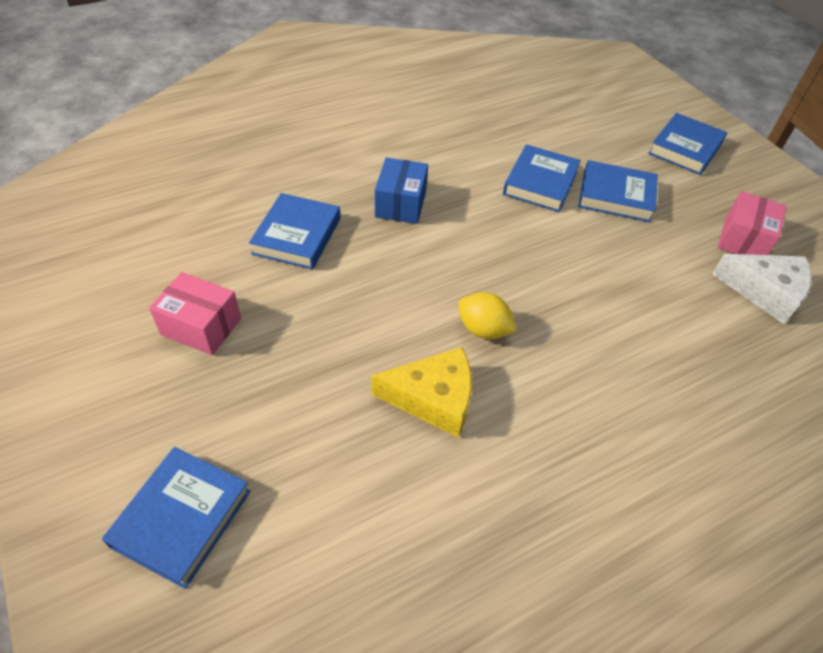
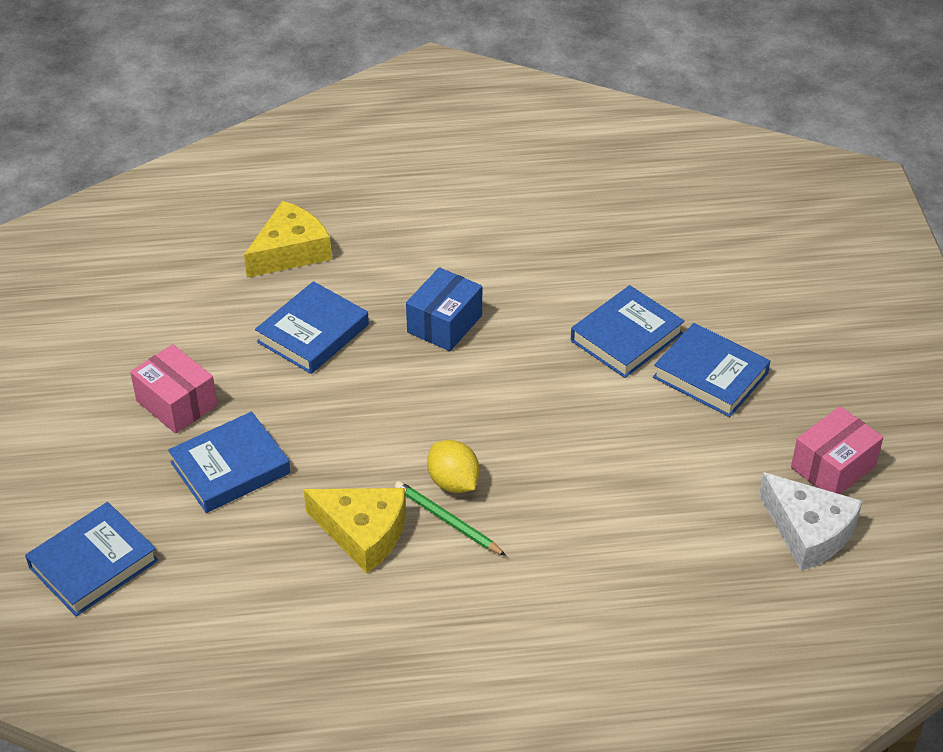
camera: 25 degrees right, 5 degrees down
(246, 177) = (290, 251): none -> yellow cheese
(498, 365) = (447, 521): none -> green pencil
(685, 148) = (852, 336): blue book -> blue book (230, 468)

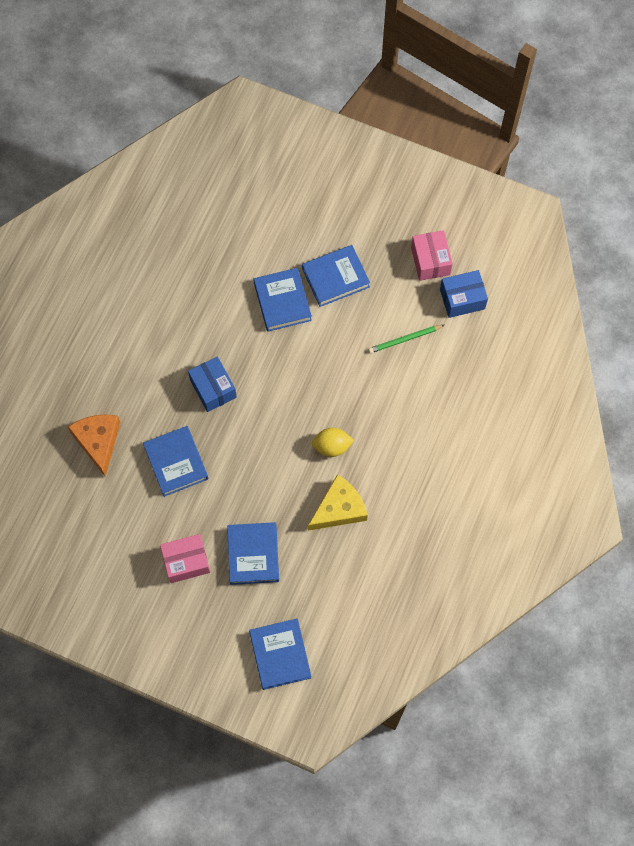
camera: 60 degrees left, 25 degrees up
(290, 251) = (98, 441): yellow cheese -> orange cheese
(447, 521) = (355, 463): green pencil -> green pencil (404, 339)
(808, 531) = (462, 299): white cheese -> blue box

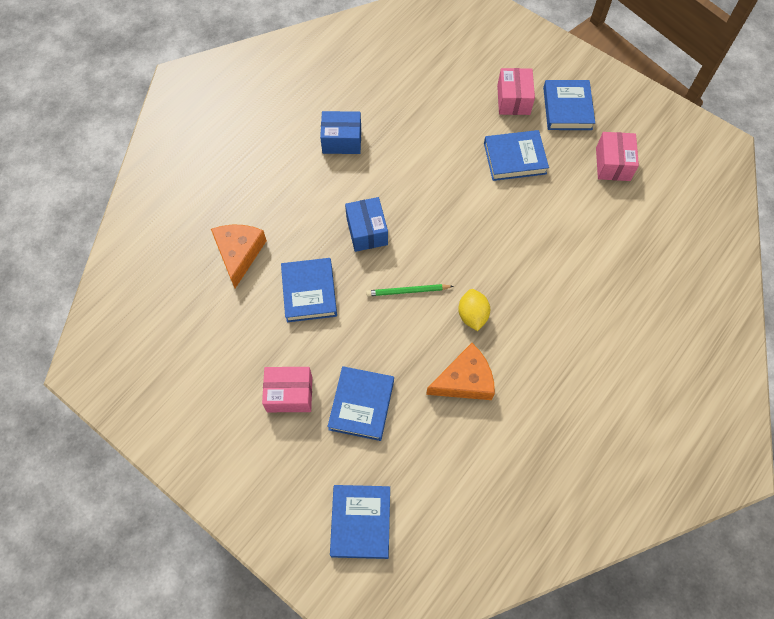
camera: 15 degrees right, 5 degrees down
(282, 301) = (457, 168): blue book -> blue book (567, 108)
(320, 214) = (513, 100): none -> pink box
(332, 446) = (472, 315): yellow lemon -> yellow lemon turned 75 degrees clockwise
(339, 509) = (465, 380): yellow cheese -> orange cheese
(404, 339) = (571, 230): green pencil -> green pencil (407, 291)
(462, 299) = (638, 206): blue box -> blue box (342, 140)

